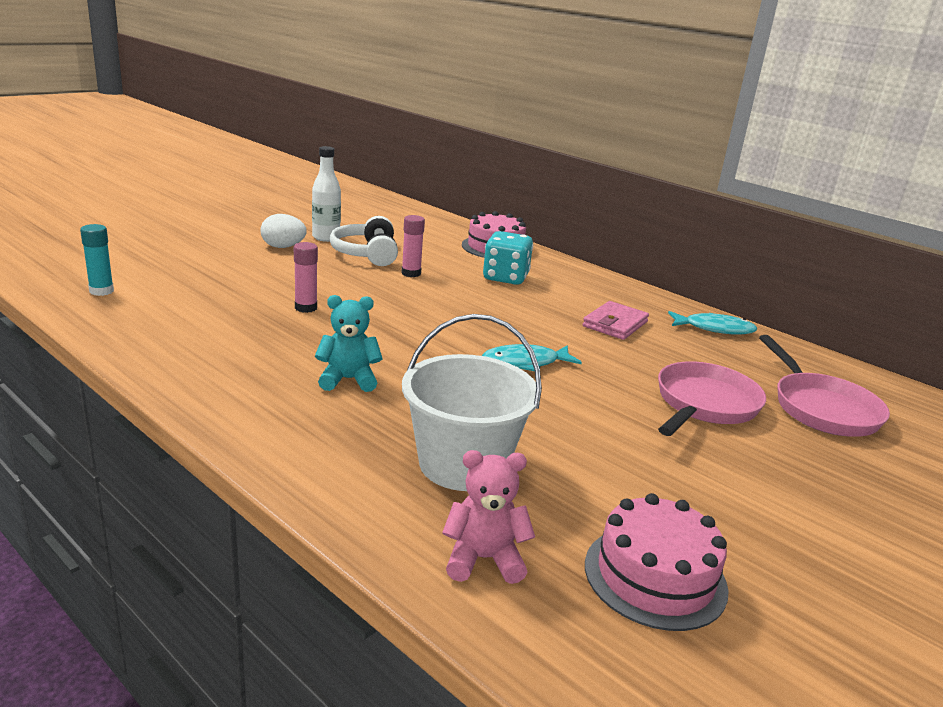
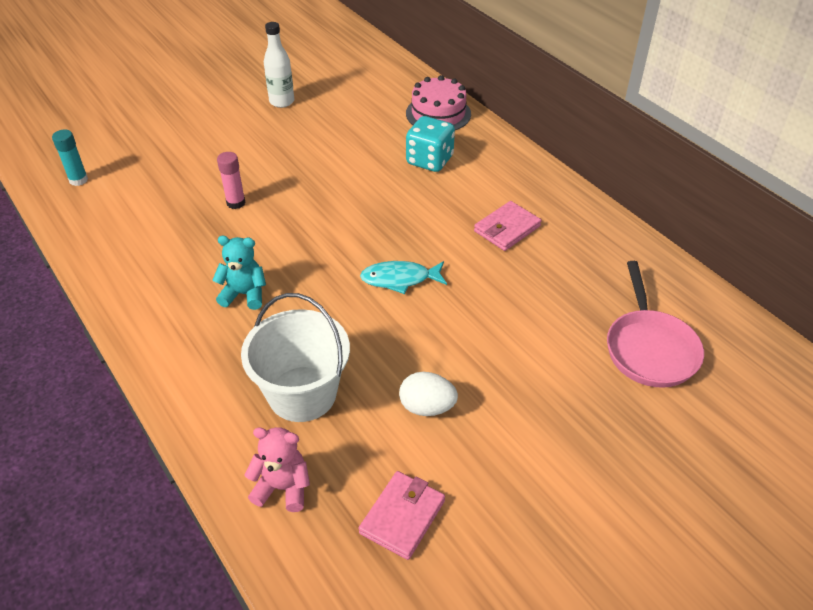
camera: 15 degrees right, 20 degrees up
(283, 247) = (239, 117): white egg -> white egg (427, 407)
(366, 254) = (311, 126): white headphones -> none
(411, 273) = (343, 154): pink glue stick -> none
(655, 576) = (402, 517): pink cake -> pink wallet
(704, 404) = (538, 338): pink pan -> none
(714, 329) = (604, 237): turquoise fish -> none

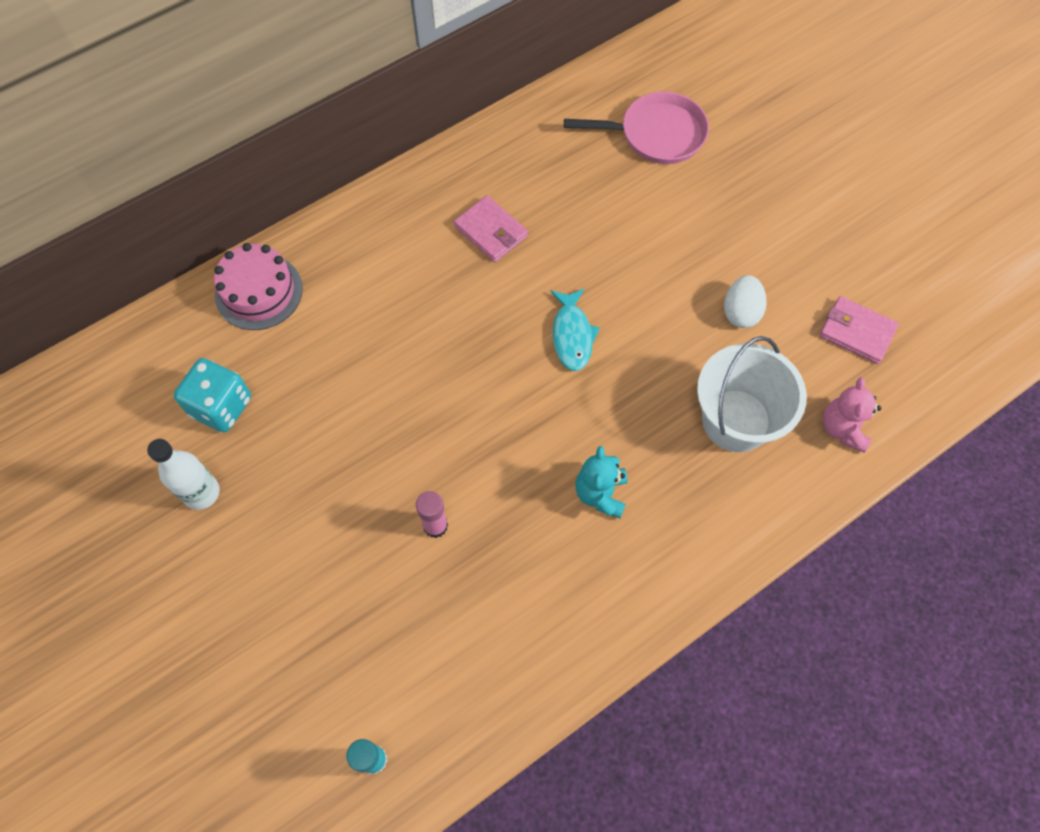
camera: 90 degrees left, 20 degrees up
(429, 160) = (361, 303): turquoise dice -> turquoise dice (221, 406)

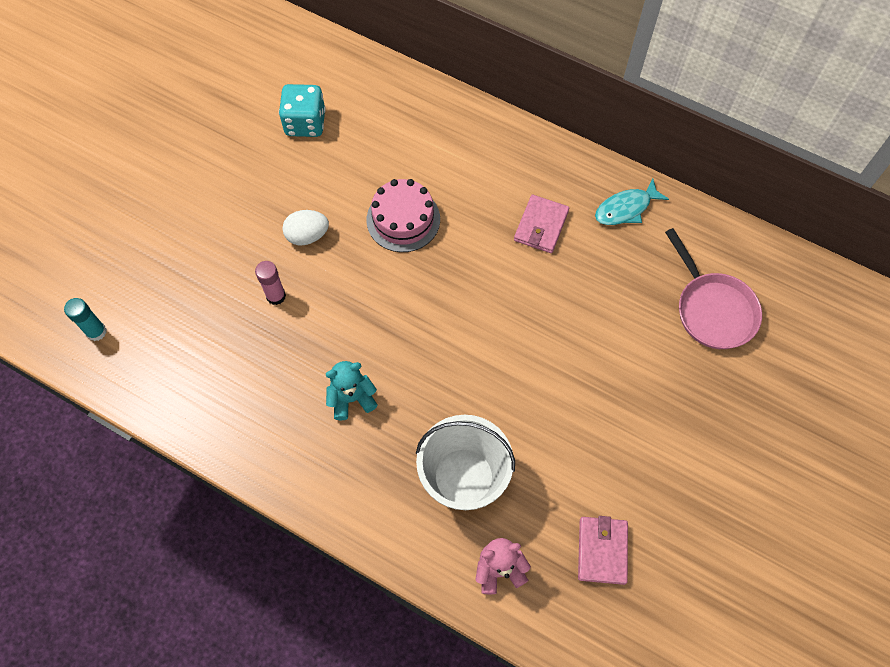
camera: 65 degrees right, 0 degrees up
(201, 492) = (238, 143): white bottle -> none
(259, 292) = (405, 101): pink cake -> pink cake (403, 219)
(572, 335) = (478, 323): turquoise fish -> turquoise fish (626, 208)
(740, 312) = (569, 445): white egg -> white egg (307, 235)

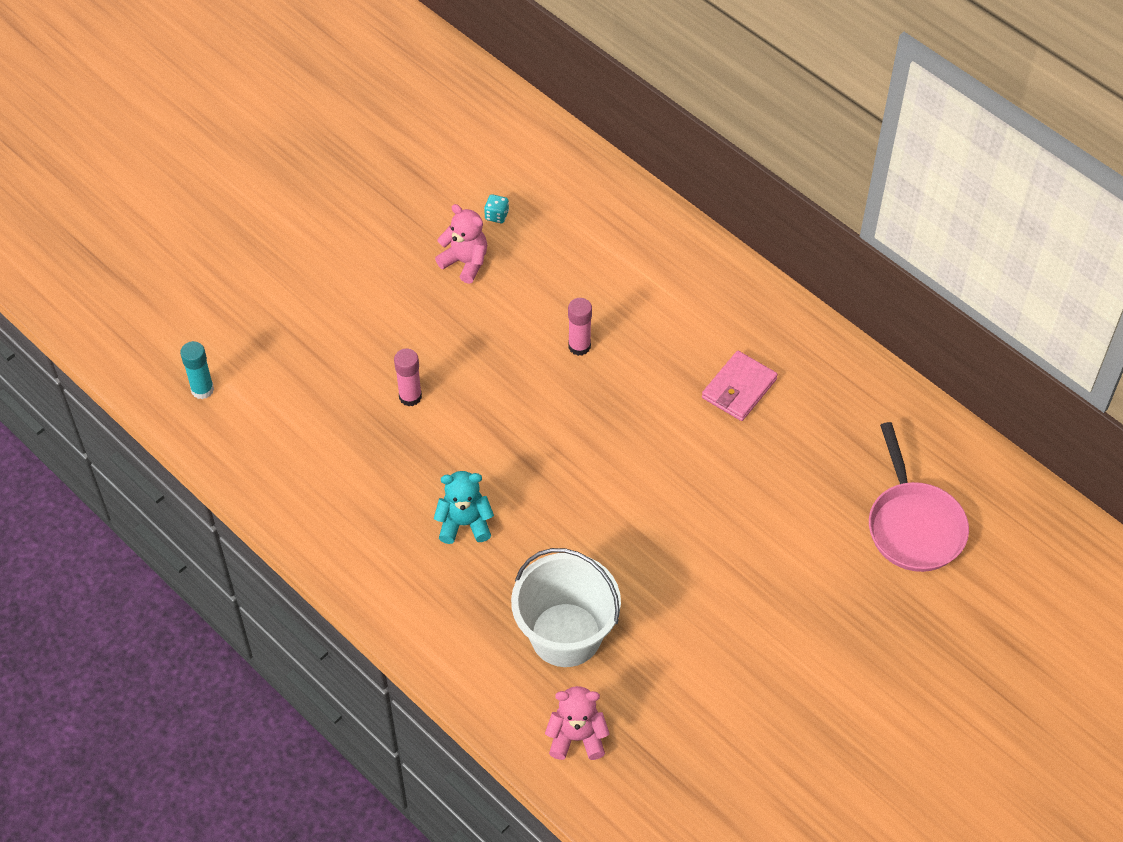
camera: 15 degrees right, 10 degrees down
(290, 169) = (465, 262): none -> pink teddy bear
(305, 123) = (497, 215): turquoise dice -> turquoise dice, size x0.44
(307, 235) = (464, 340): white egg -> none
(403, 219) = (579, 346): pink cake -> pink glue stick
(602, 551) = (698, 747): pink wallet -> none
(626, 208) = (847, 391): turquoise fish -> none

